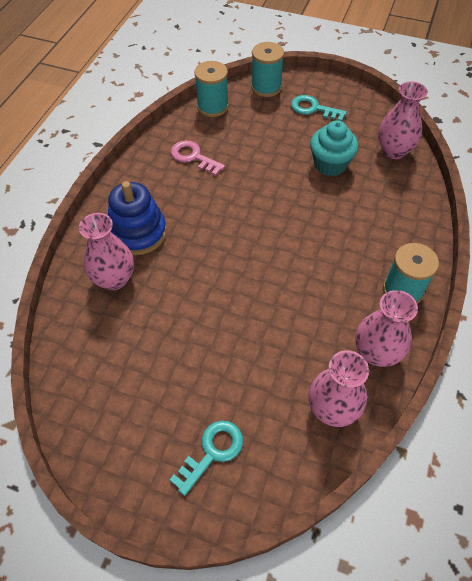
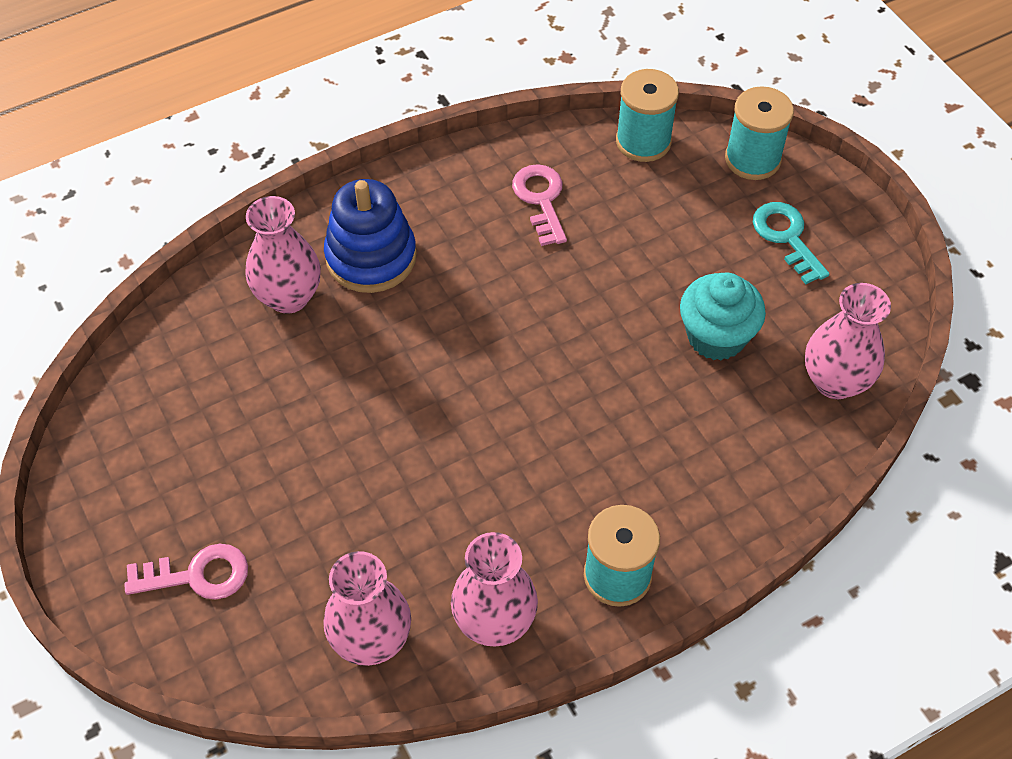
camera: 40 degrees right, 0 degrees up
(212, 452) = (197, 575): turquoise key -> pink key

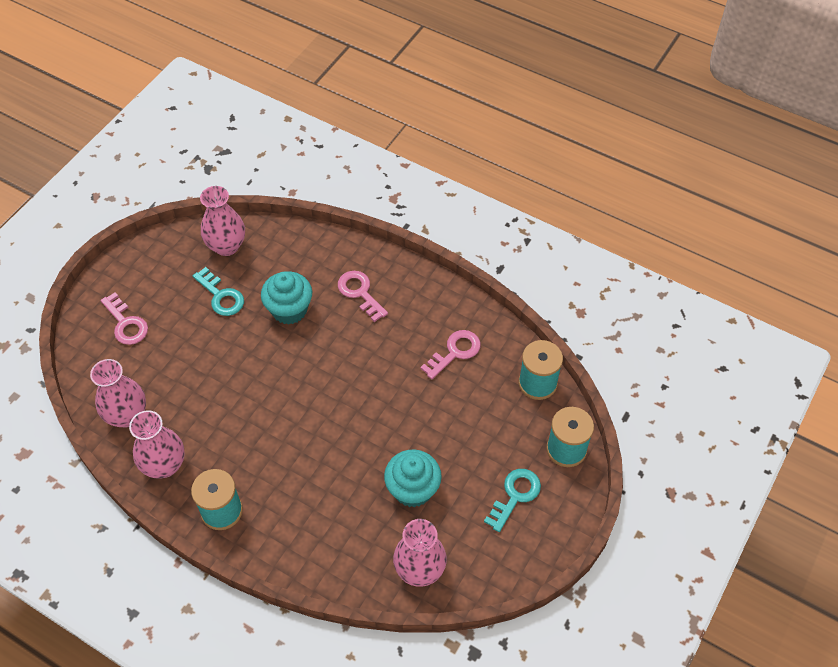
camera: 60 degrees right, 0 degrees up
(246, 425) = (221, 296): none -> turquoise key
(289, 297) = (310, 271): pink vase -> pink vase (226, 246)
(336, 350) = (289, 310): none -> turquoise cupcake
(371, 257) = (360, 293): blue stacking toy -> pink key

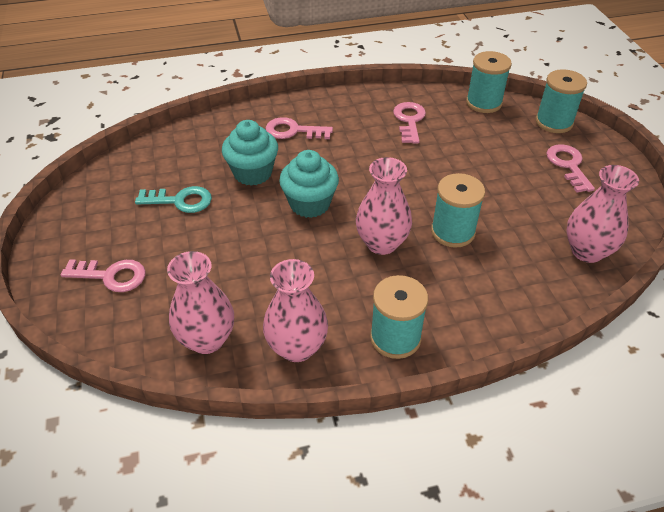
camera: 45 degrees left, 10 degrees down
(226, 246) = (139, 168): pink vase -> pink vase (382, 243)
(353, 472) = (452, 232): none -> turquoise spool
(412, 489) = (506, 210): turquoise cupcake -> turquoise cupcake (310, 204)
(515, 495) = (568, 165): turquoise key -> pink key

